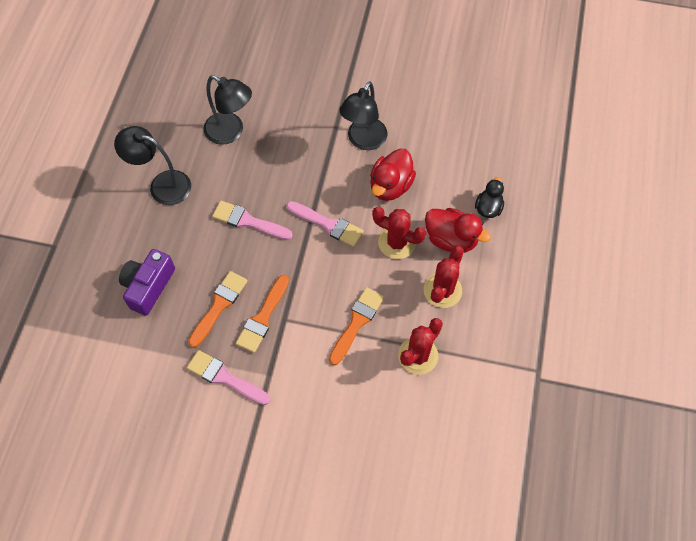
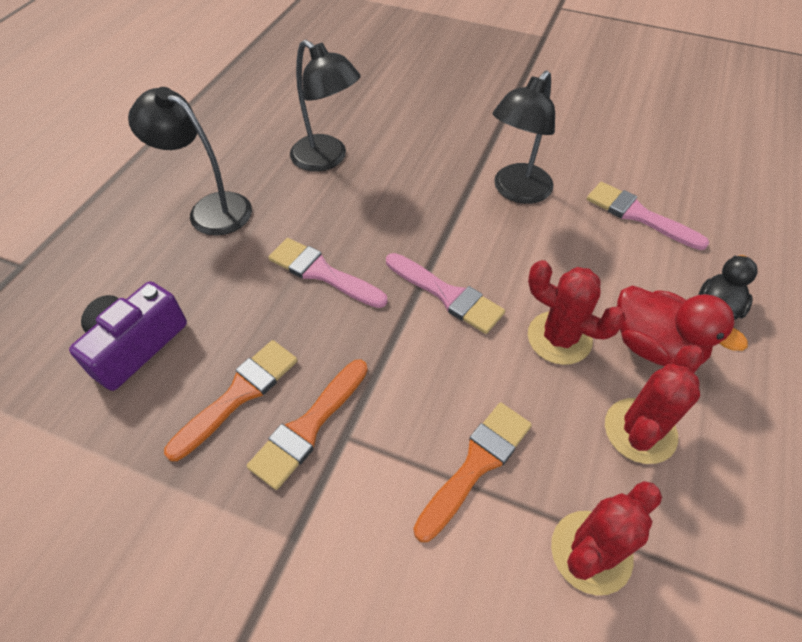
camera: 10 degrees right, 10 degrees down
(225, 377) = (209, 530): pink brush -> pink brush (638, 215)
(390, 186) = (553, 254): red duck -> none

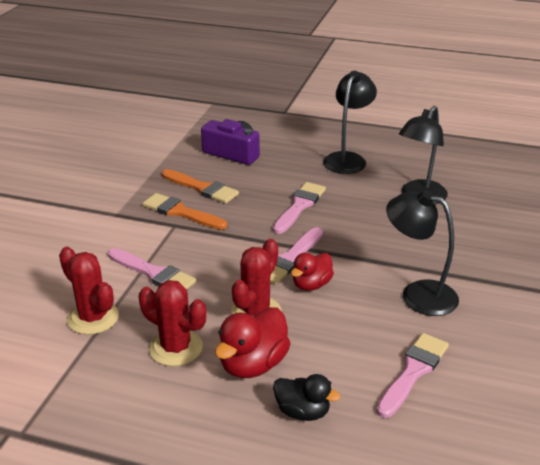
camera: 85 degrees right, 20 degrees down
(476, 464) = (154, 273): orange brush -> pink brush
(502, 278) = (311, 285): none -> red duck

